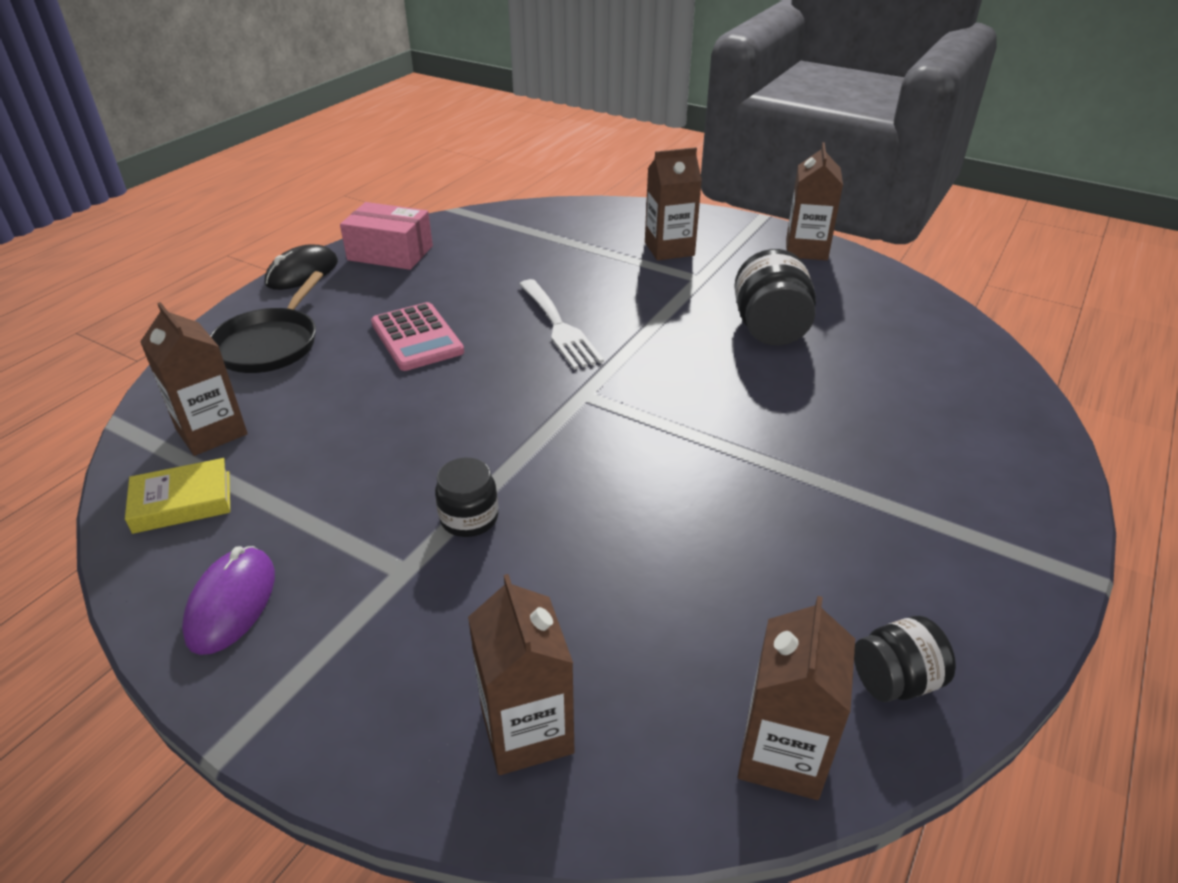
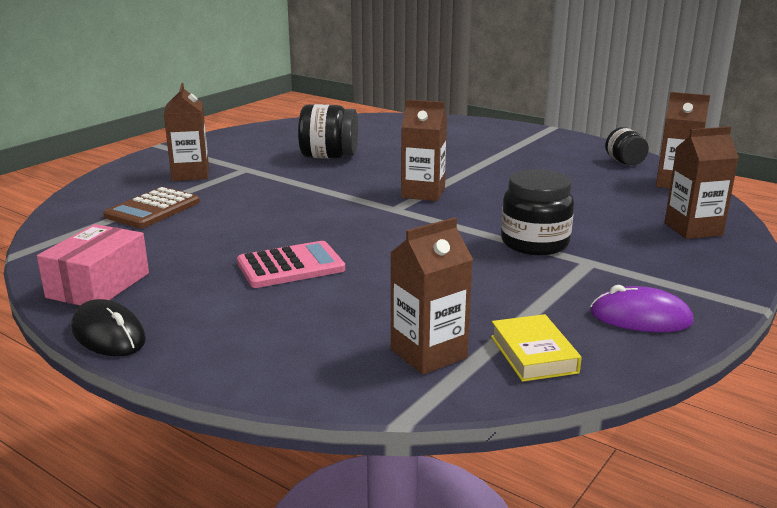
camera: 85 degrees left, 15 degrees down
(270, 344) = (271, 339): black pan -> none
(469, 518) = (534, 243): black jar -> black jar, size x1.63
(559, 327) = (298, 213): white fork -> none
(561, 246) = (152, 209): none -> brown calculator
(806, 249) = (224, 139): brown carton -> brown carton (423, 193)

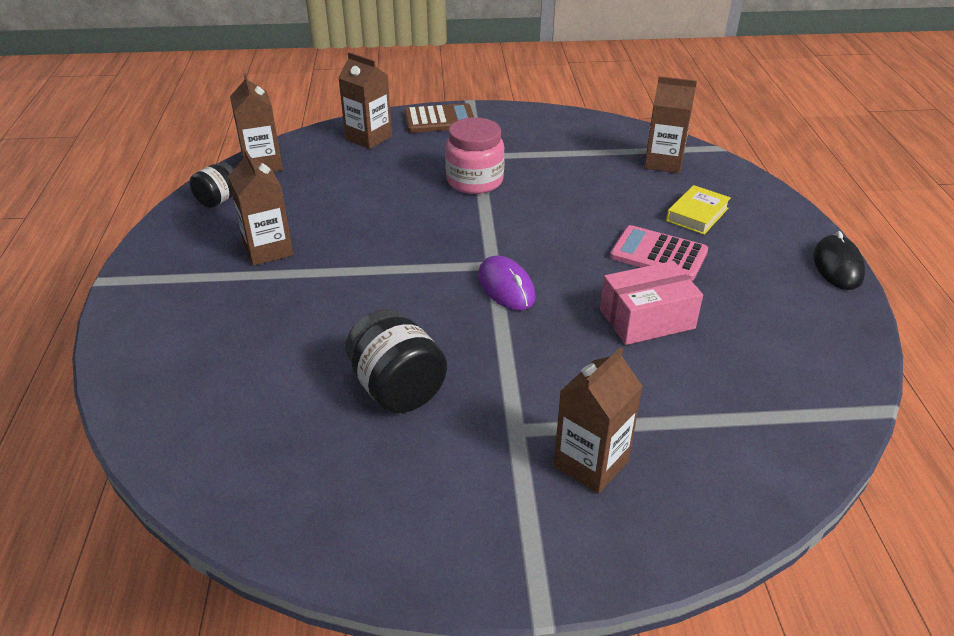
camera: 130 degrees left, 15 degrees up
(98, 285) = (821, 318): pink box -> pink box (647, 319)
(152, 209) = (700, 407): brown calculator -> brown calculator (439, 120)
(423, 193) = (435, 267): brown carton -> brown carton (268, 250)
(533, 354) = (615, 138): yellow book -> yellow book (697, 214)
(534, 243) = (474, 181): black jar -> pink jar
(640, 317) = (531, 124): purple mouse -> purple mouse (506, 287)

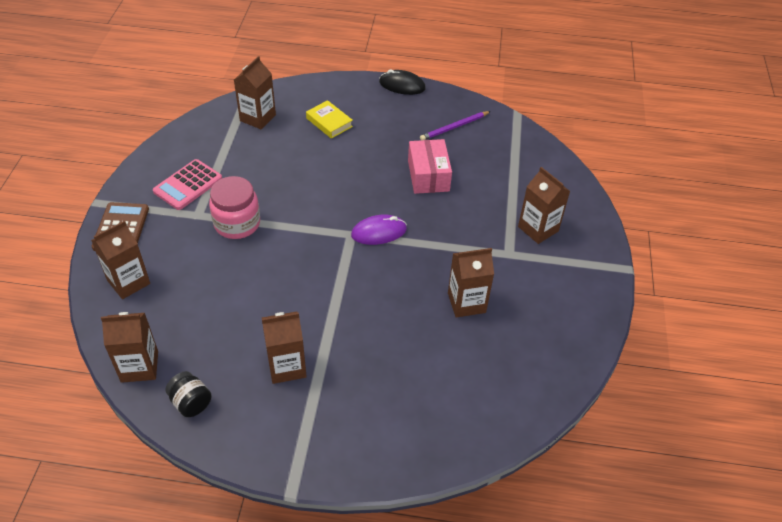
camera: 80 degrees left, 10 degrees up
(397, 389) = (466, 302): black jar -> brown carton
(658, 254) = (366, 152): pink calculator -> pink calculator (188, 185)
(782, 333) = (454, 127): none -> purple pencil

